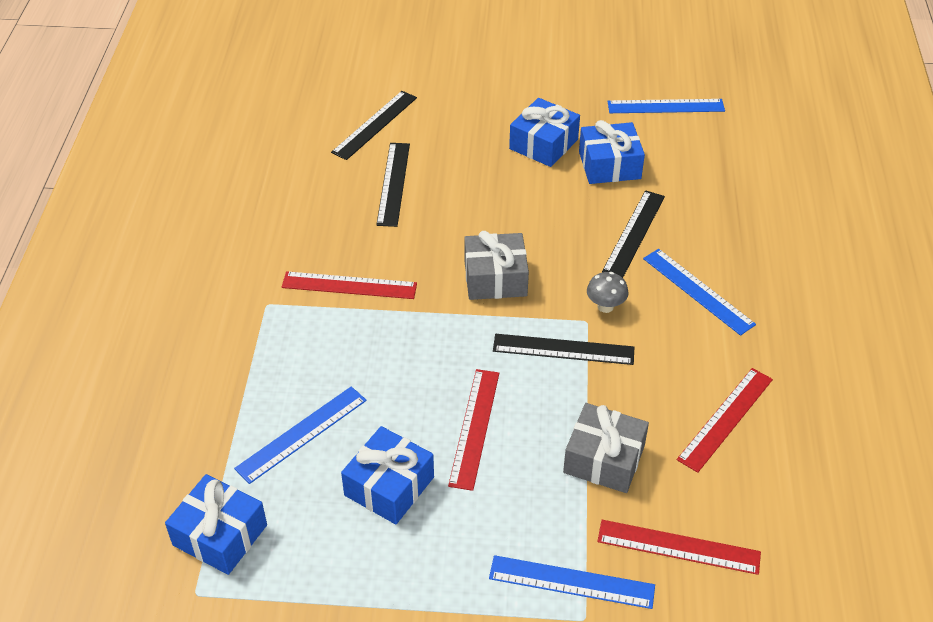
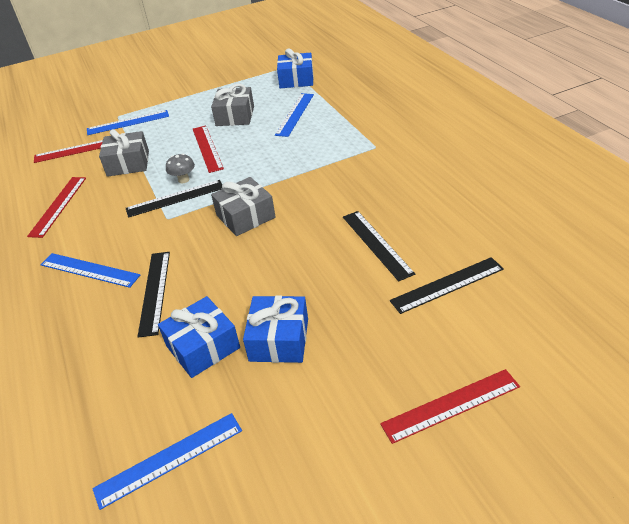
camera: 155 degrees right, 5 degrees down
(349, 285) = (338, 174): red ruler -> red ruler (451, 405)
(375, 125) = (447, 285): black ruler -> black ruler turned 60 degrees clockwise
(389, 486) = (235, 116): blue gift -> grey gift
(605, 306) = (157, 232): grey mushroom -> grey mushroom (183, 180)

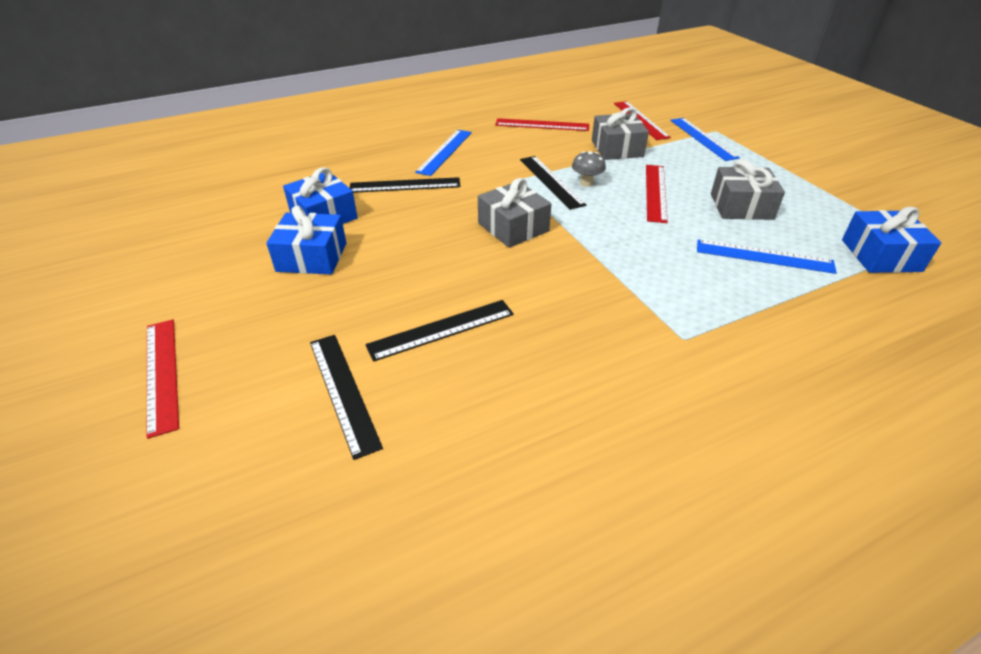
camera: 85 degrees right, 0 degrees up
(169, 459) = (216, 210): blue ruler -> none
(207, 148) = (655, 192): red ruler -> red ruler turned 60 degrees counterclockwise

